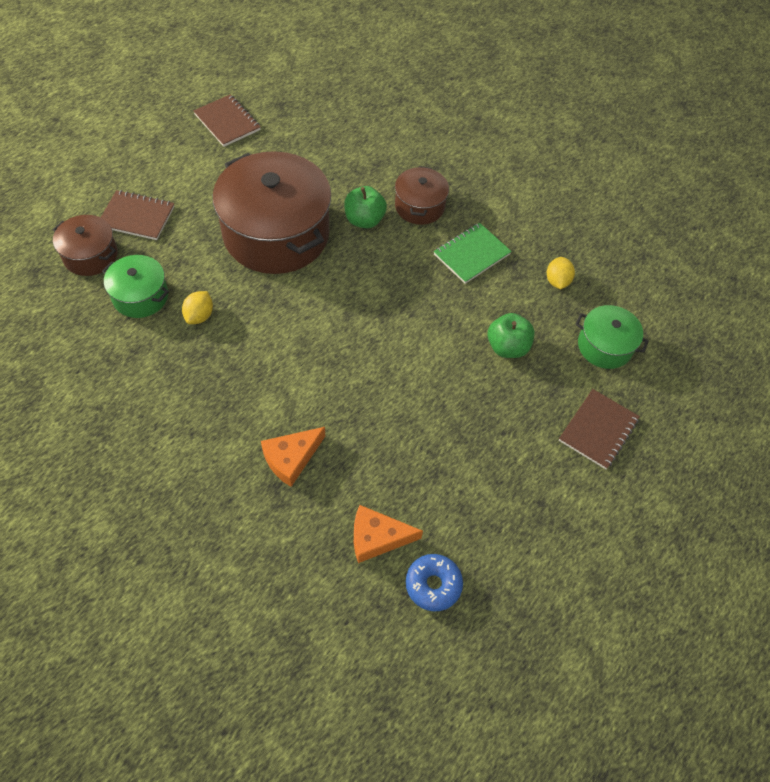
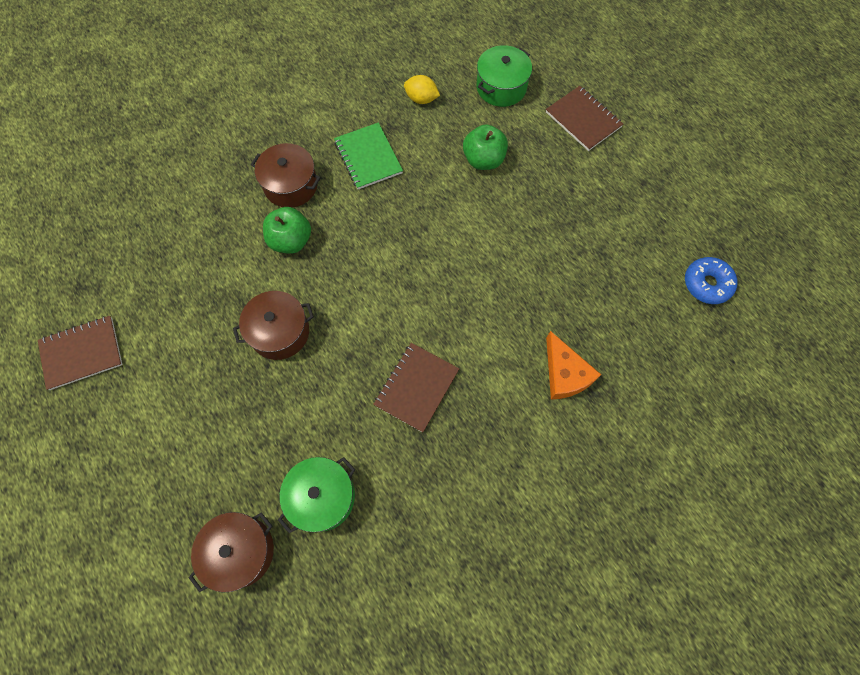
camera: 70 degrees left, 10 degrees up
(137, 217) = (197, 485): brown notebook -> brown notebook (416, 387)
(199, 316) = (369, 434): yellow lemon -> none
(276, 234) = (280, 332): brown pot -> brown pot, size x0.49
(377, 538) = (658, 317): orange cheese -> none

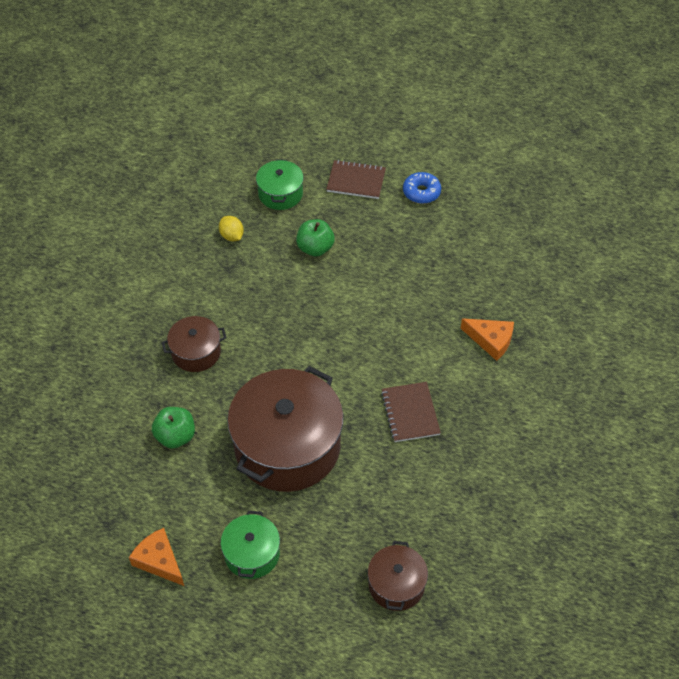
camera: 40 degrees left, 15 degrees down
(82, 353) = (159, 561): brown notebook -> orange cheese
(280, 332) = (287, 446): brown pot -> brown pot, size x2.03
(291, 241) = (234, 386): green apple -> green apple (175, 436)
(322, 497) = (415, 516): green pot -> green pot (252, 554)
(368, 157) = (233, 298): green notebook -> none
(421, 99) = (232, 236): yellow lemon -> yellow lemon turned 75 degrees clockwise
(707, 284) = (524, 232): blue donut -> blue donut (421, 192)

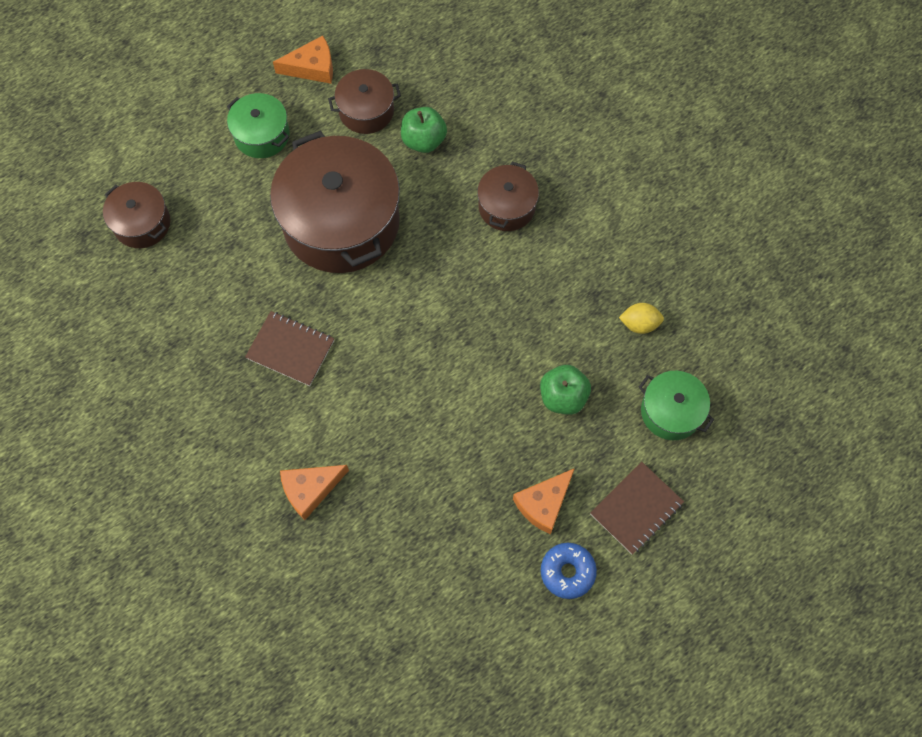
camera: 125 degrees right, 15 degrees up
(175, 492) = (366, 111): none -> brown pot
(391, 222) = (544, 503): none -> orange cheese

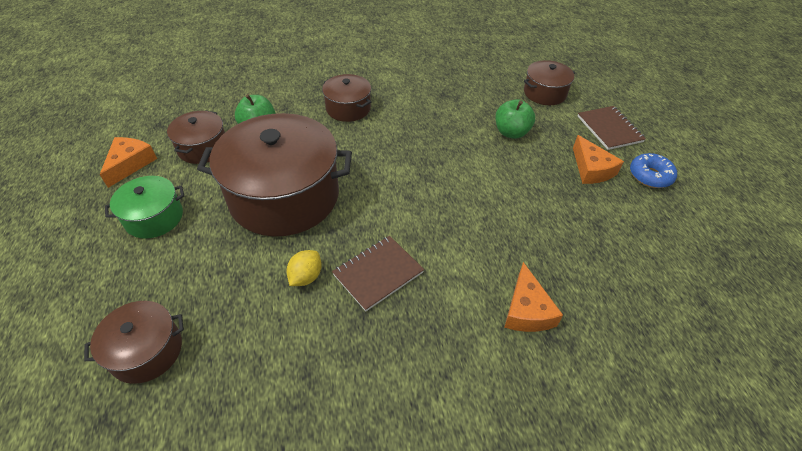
camera: 65 degrees left, 20 degrees down
(639, 324) = (476, 85): yellow lemon -> yellow lemon (306, 277)
(671, 411) = (544, 93): green pot -> brown pot

